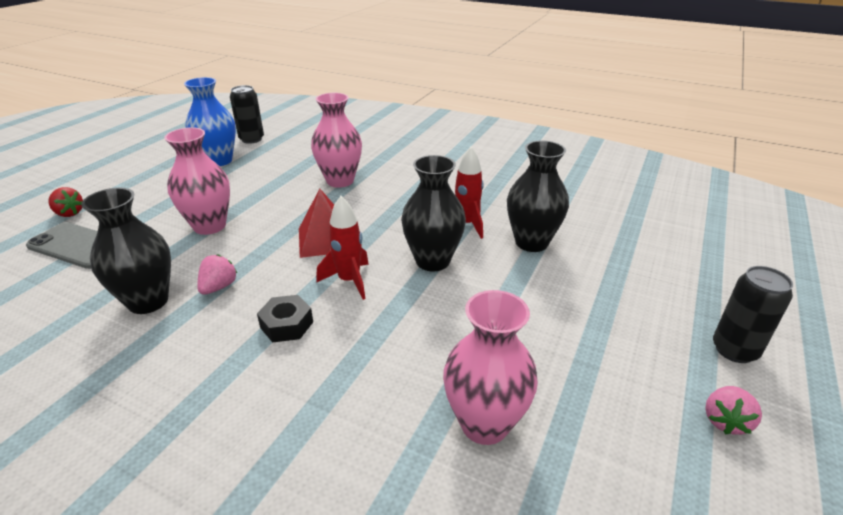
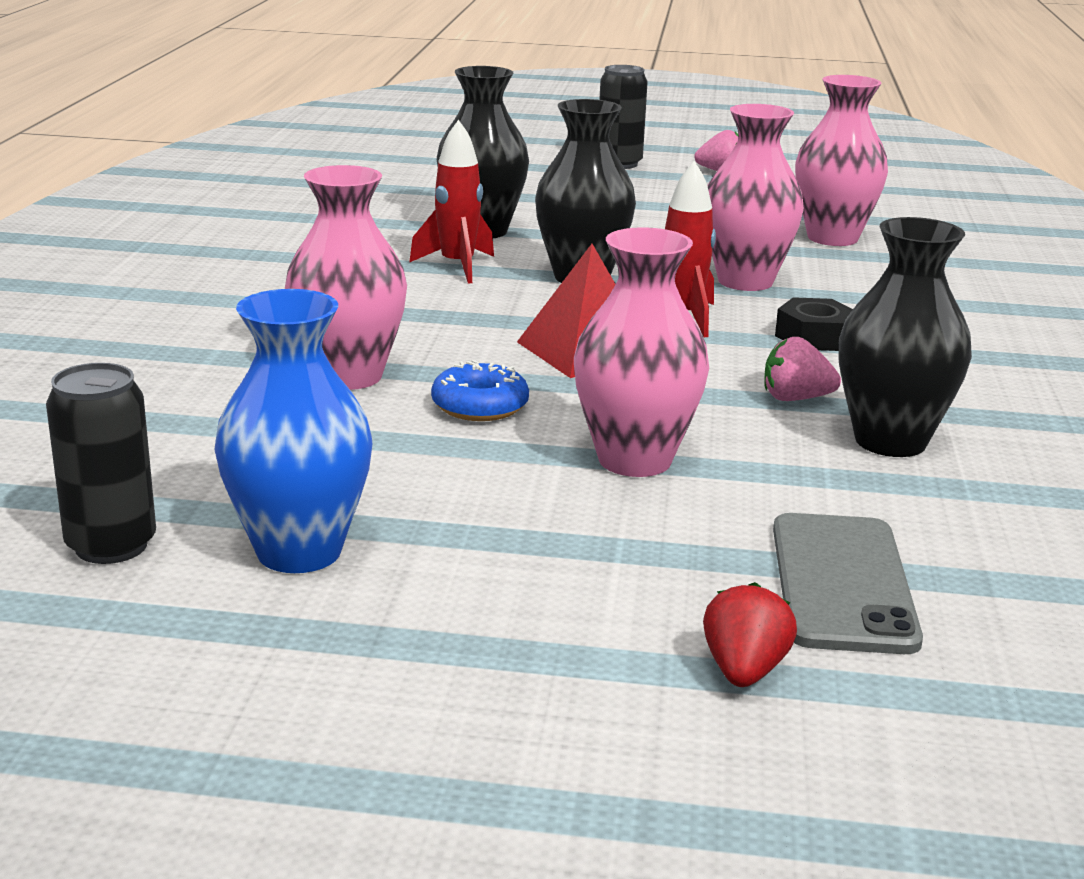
camera: 110 degrees left, 10 degrees down
(289, 202) = (480, 406): none -> blue donut
(397, 328) = (745, 281): none -> pink vase

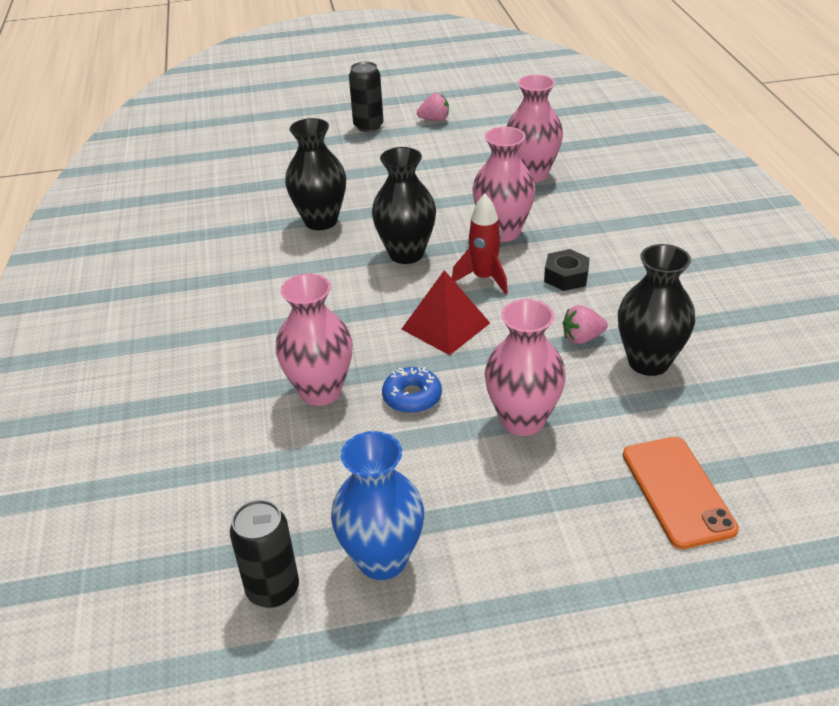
camera: 15 degrees left, 15 degrees up
(457, 266) = (326, 262): red rocket -> none
(744, 671) = (661, 578): red strawberry -> none
(842, 583) = (677, 491): grey phone -> orange phone

